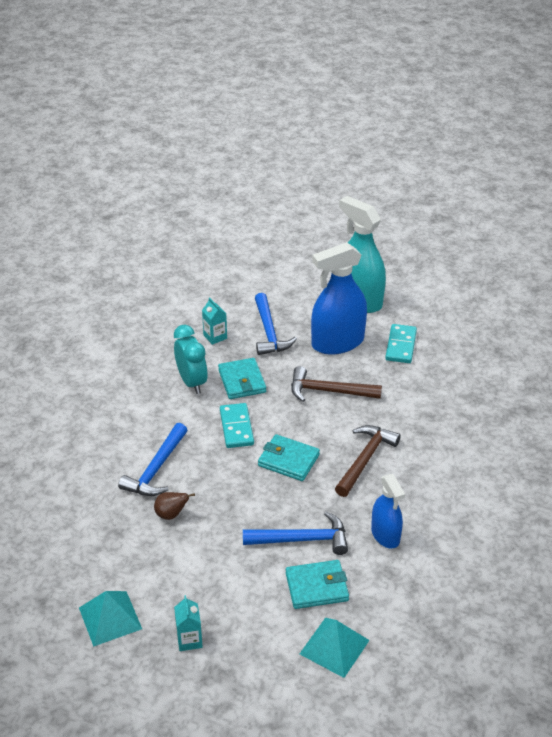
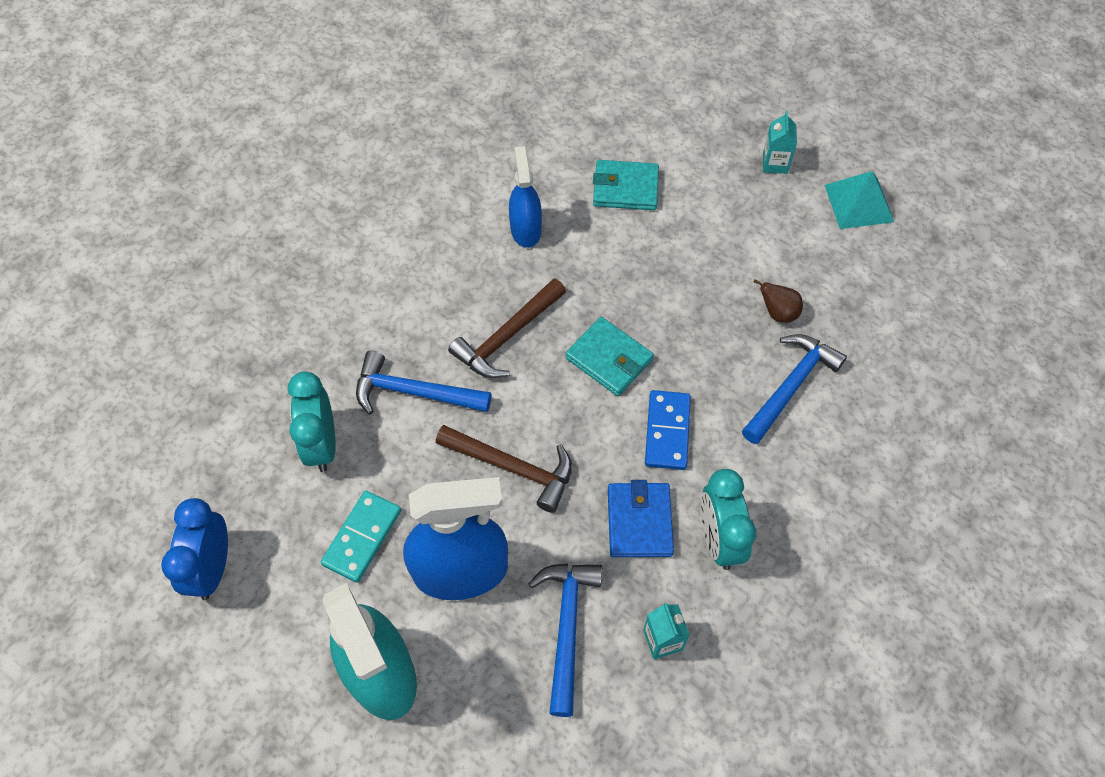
camera: 165 degrees left, 20 degrees up
(236, 427) = (667, 431): turquoise domino -> blue domino
(242, 381) = (639, 522): turquoise wallet -> blue wallet
(302, 539) = (625, 245): blue hammer -> blue hammer (414, 392)
(334, 647) = (627, 126): turquoise pyramid -> none
(452, 380) = (322, 444): none -> turquoise clock
(474, 320) = (212, 568): none -> blue clock

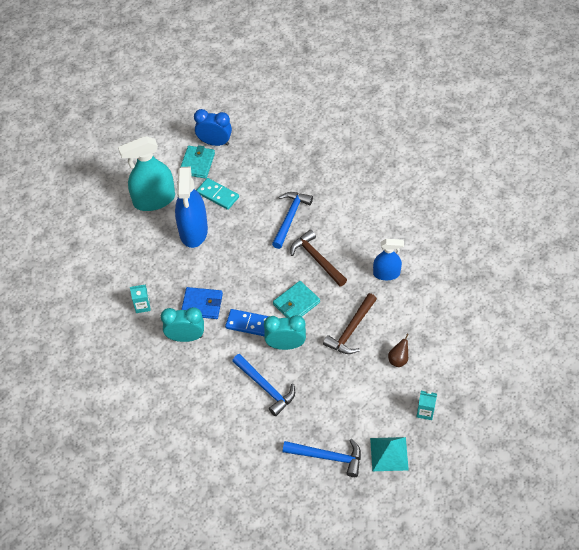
camera: 100 degrees right, 5 degrees down
(322, 444) = (268, 181): turquoise clock -> turquoise clock (285, 345)
(513, 468) = (241, 255): brown hammer -> brown hammer (351, 330)
(566, 627) = (157, 269): blue hammer -> blue hammer (328, 457)
(625, 188) = (412, 326): turquoise wallet -> turquoise wallet (197, 163)
(778, 313) = (314, 390): brown pear -> brown pear (398, 360)

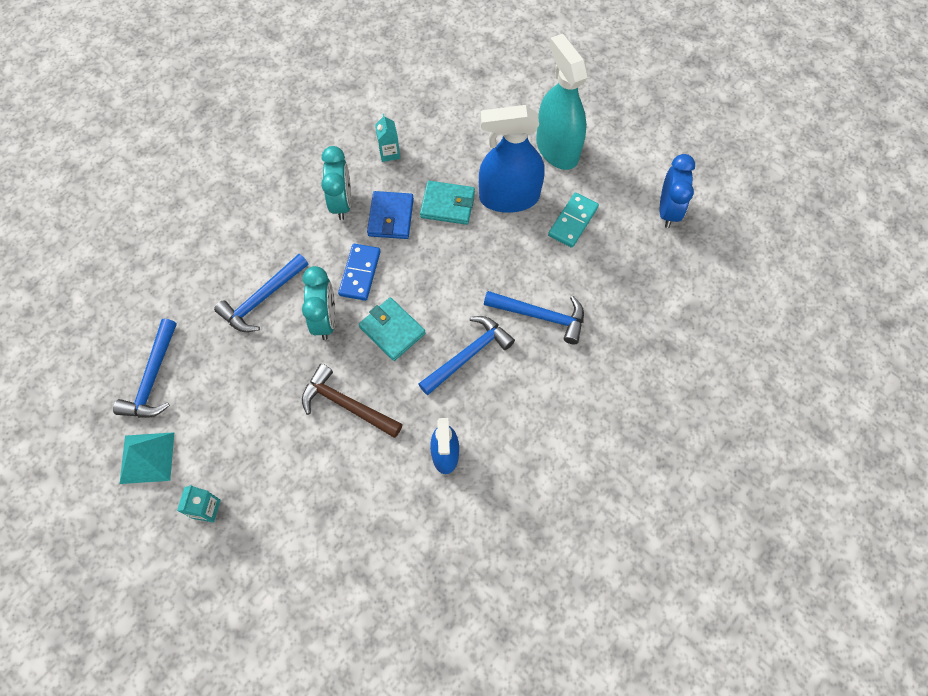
camera: 85 degrees right, 10 degrees up
(197, 163) = (626, 192): turquoise wallet -> turquoise wallet (447, 205)
(317, 259) = (468, 355): brown hammer -> blue hammer
(398, 360) = (294, 471): brown pear -> none

